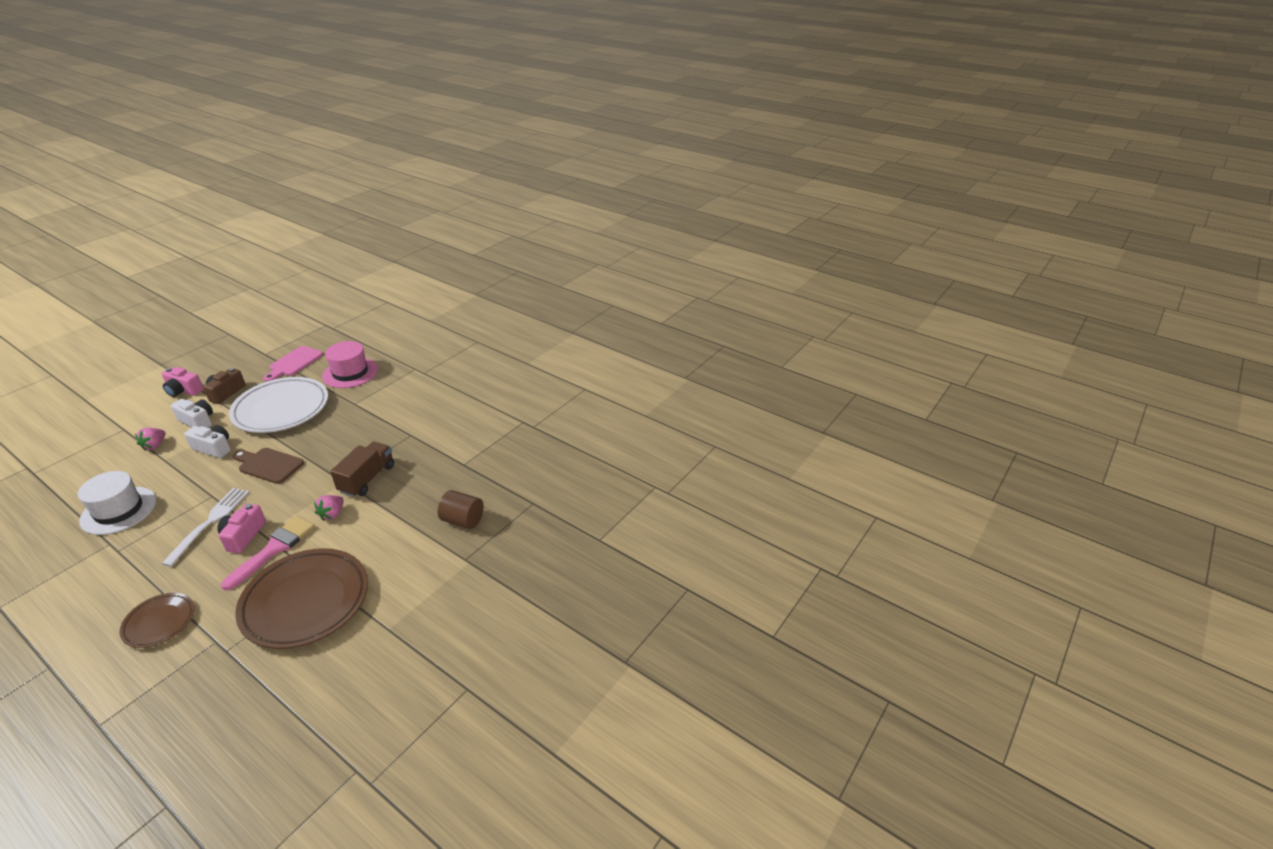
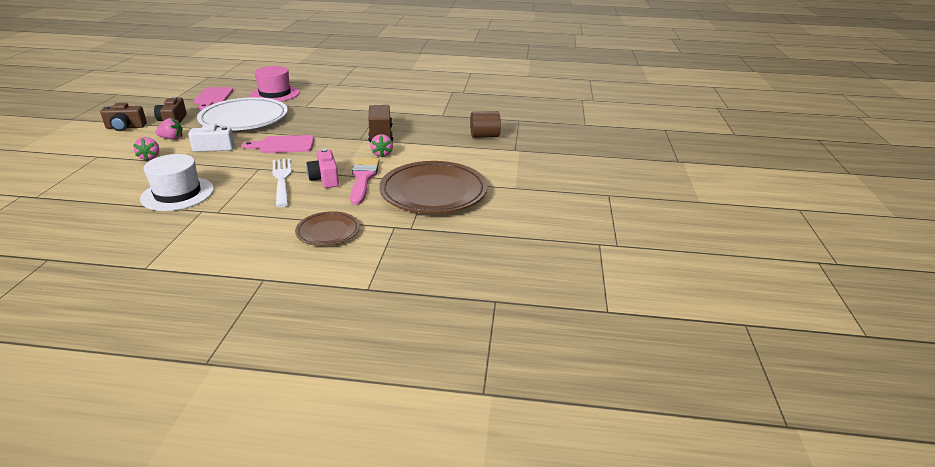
camera: 30 degrees left, 5 degrees down
(183, 391) = (125, 127): pink camera -> brown camera
(198, 421) = (172, 138): white camera -> pink strawberry
(268, 465) = (283, 145): brown cutting board -> pink cutting board

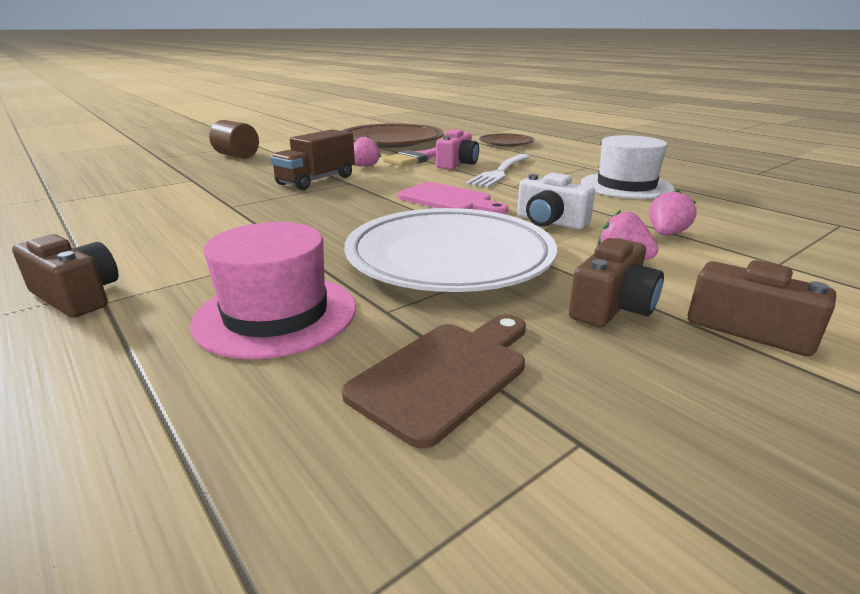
camera: 135 degrees left, 5 degrees down
(213, 97) = (445, 374): pink cutting board -> brown cutting board
(338, 82) = (77, 296): none -> brown camera

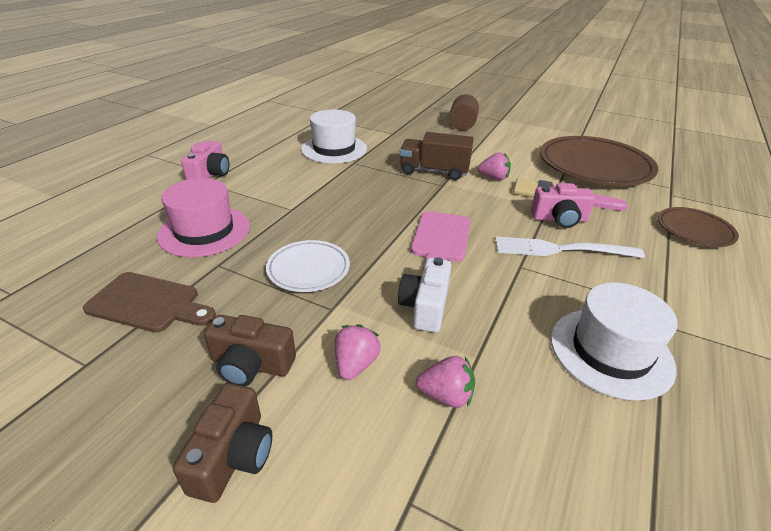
camera: 65 degrees right, 10 degrees up
(77, 296) = (210, 174): brown camera -> pink camera
(172, 209) = (334, 149): none -> white hat
(449, 258) = (308, 269): white plate -> white plate, size x0.52

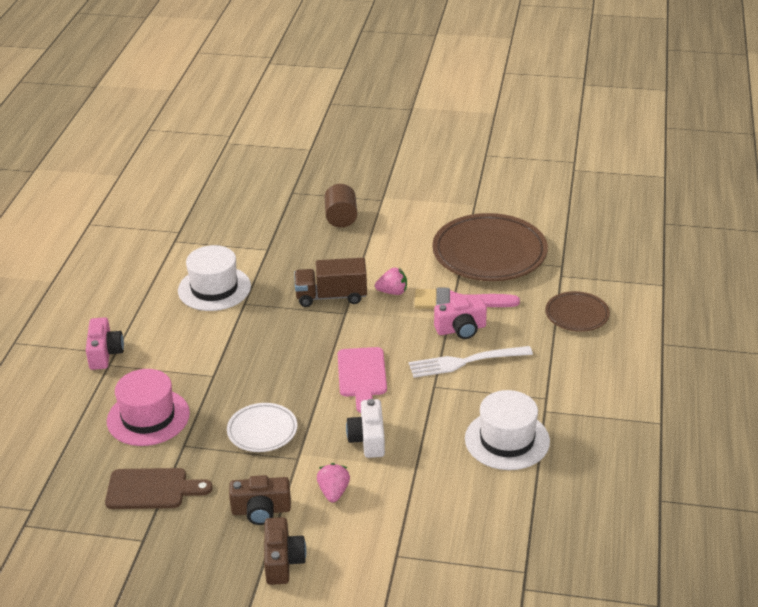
camera: 15 degrees left, 0 degrees up
(446, 395) = (401, 496): pink strawberry -> none

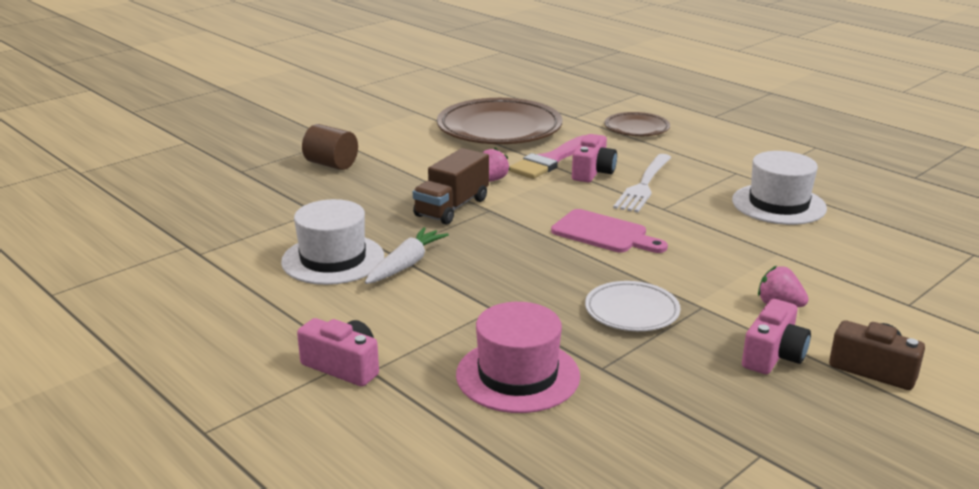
camera: 55 degrees left, 10 degrees down
(152, 489) = (664, 416): brown cutting board -> none
(234, 317) = (406, 265): none -> white carrot
(261, 510) = (773, 355): brown camera -> pink camera
(368, 439) = (710, 261): white camera -> none

